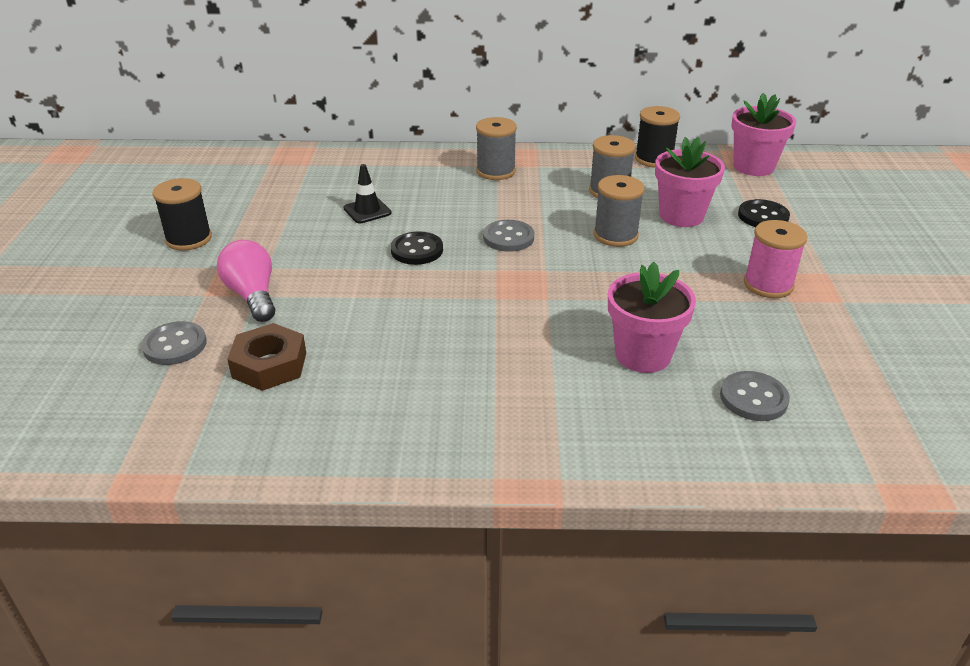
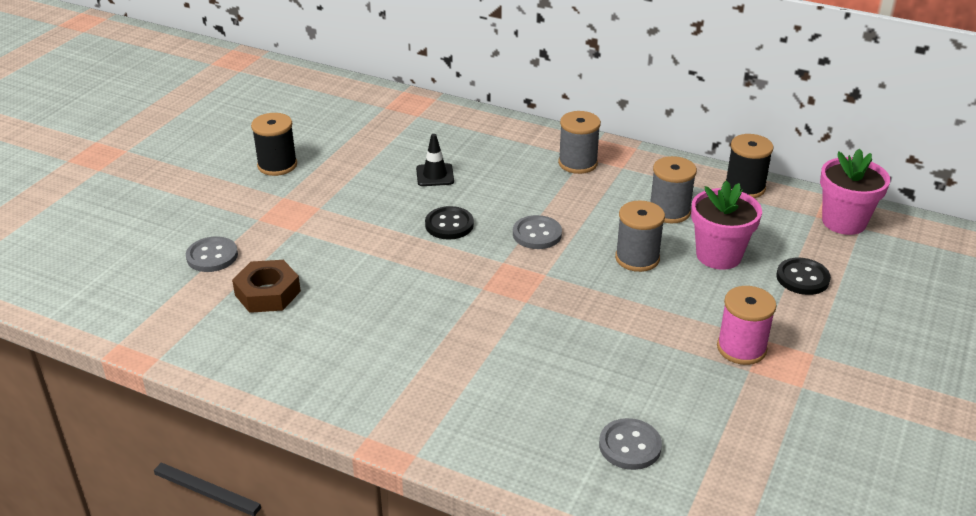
camera: 25 degrees right, 0 degrees up
(252, 295) = (293, 230): pink light bulb -> none
(643, 355) = (566, 377): pink flower pot -> none

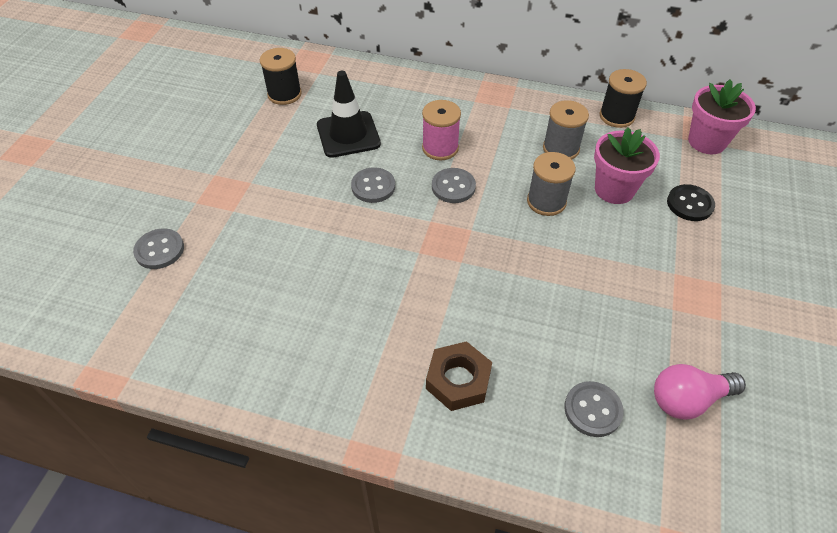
camera: 10 degrees left, 15 degrees up
(267, 293) = (221, 285): brown nut -> brown nut (458, 380)
(277, 165) = (202, 140): black spool -> black spool (284, 94)
(435, 175) = (348, 134): black traffic cone -> black traffic cone, size x1.73
(449, 225) = (373, 186): black button -> grey button
(577, 163) = (470, 107): grey spool -> none
(738, 451) = (688, 399): none -> pink light bulb
(741, 348) = (660, 286): pink spool -> pink spool (440, 148)

